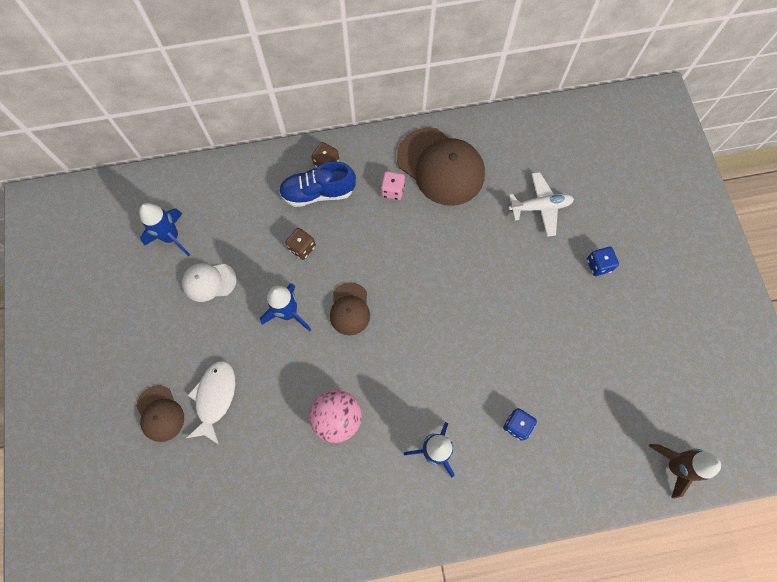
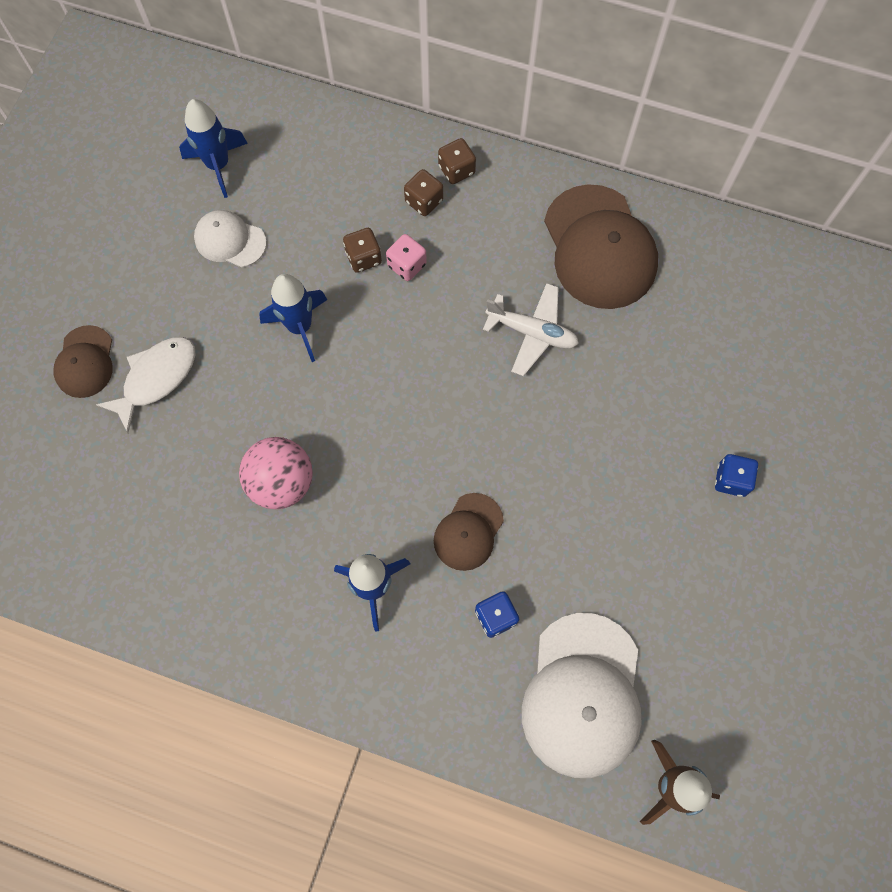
camera: 30 degrees right, 0 degrees up
(318, 193) = (424, 201): blue shoe -> brown dice
(350, 309) = (376, 362): brown cap -> brown cap (468, 532)
(392, 190) = (518, 246): pink dice -> pink dice (407, 265)
(540, 207) = (699, 365): white plane -> white plane (532, 332)
(594, 442) = (582, 695): none -> white cap

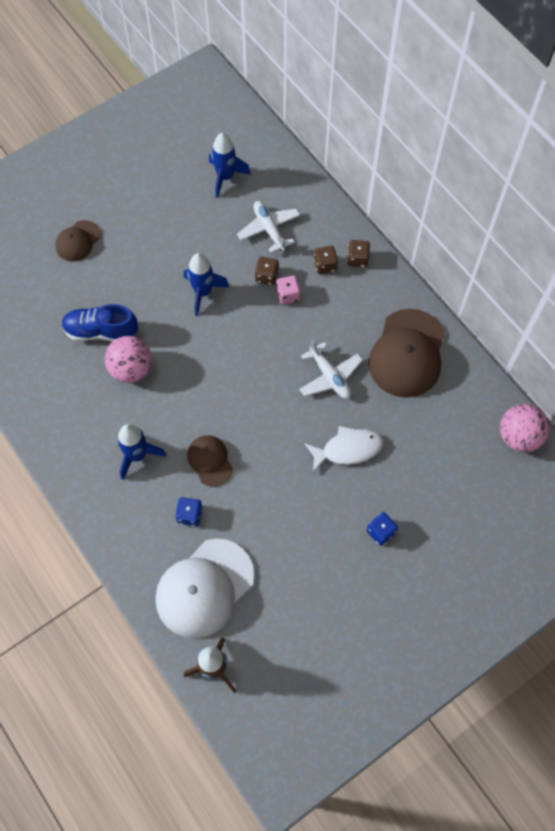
camera: 35 degrees right, 5 degrees down
(156, 378) = (107, 272): white fish -> white fish (348, 449)
(205, 459) = (101, 331): none -> blue shoe
(230, 240) = (201, 222): white cap -> none
(322, 198) = (269, 229): none -> white plane
(468, 532) = (210, 461): brown cap -> brown cap turned 90 degrees clockwise
(793, 265) = (519, 436): none -> pink ball

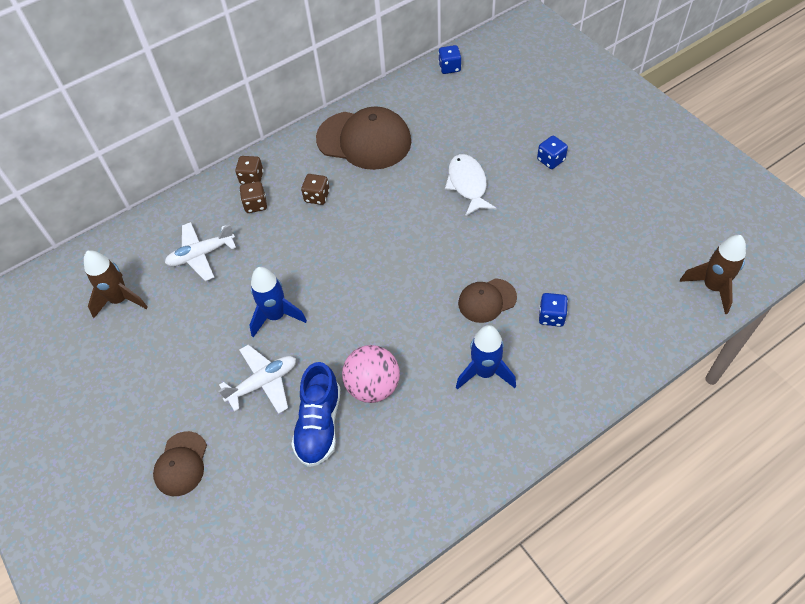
camera: 85 degrees left, 10 degrees down
(78, 241) = (181, 464): brown cap -> brown cap turned 60 degrees clockwise
(204, 588) = (630, 299): white cap -> none
(225, 177) = (120, 300): blue rocket -> brown rocket
(266, 276) = (262, 255): brown dice -> brown dice (317, 197)
(288, 295) = (288, 236): pink dice -> none
(330, 376) = (387, 199): white plane -> white plane (263, 383)
(519, 436) = (449, 67): pink ball -> blue dice

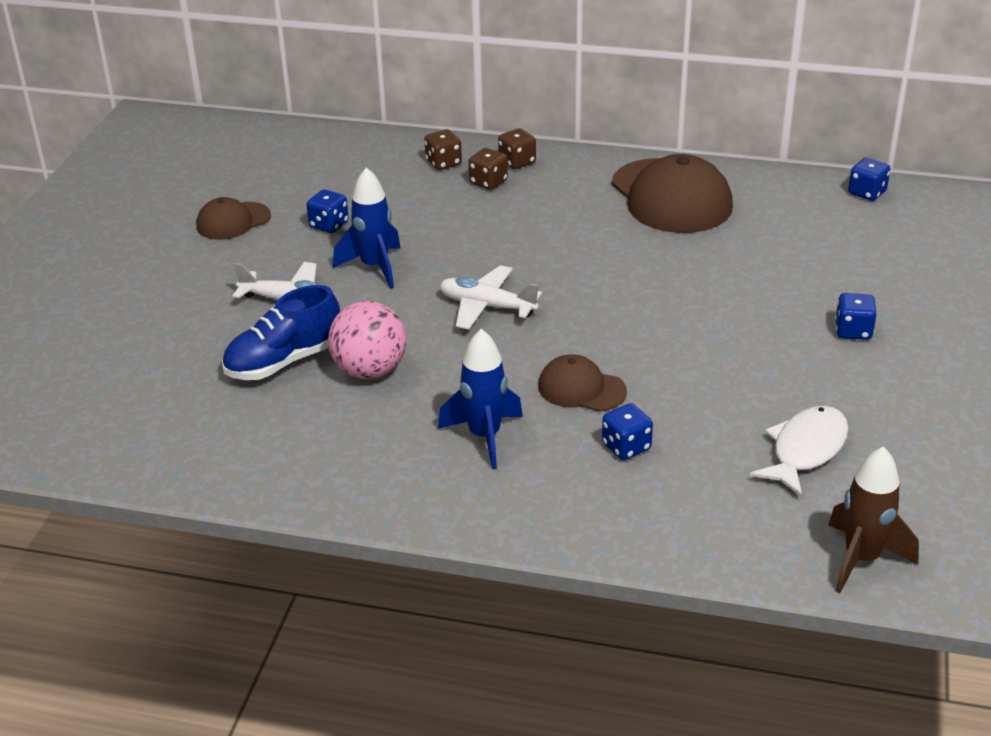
camera: 45 degrees right, 20 degrees down
(120, 300) = (277, 176): brown rocket -> none
(181, 464) = (147, 307): brown cap -> brown cap (233, 221)
(201, 255) = (386, 187): white plane -> white plane (487, 306)
(206, 309) = (329, 225): none -> blue dice
(317, 197) = (552, 210): brown dice -> brown dice (443, 163)
(467, 184) = (720, 292): white fish -> white fish (805, 450)

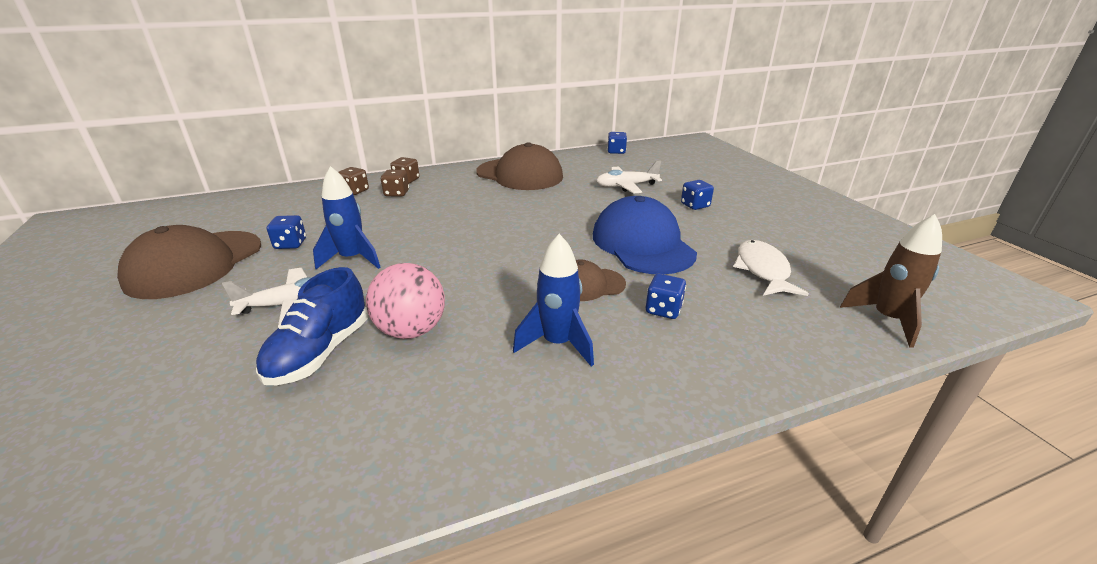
camera: 35 degrees left, 5 degrees down
(233, 221) = (195, 264): brown cap -> brown cap, size x1.87
(487, 306) = (466, 257): white plane -> white plane (626, 186)
(704, 362) = (642, 244): none -> blue cap

